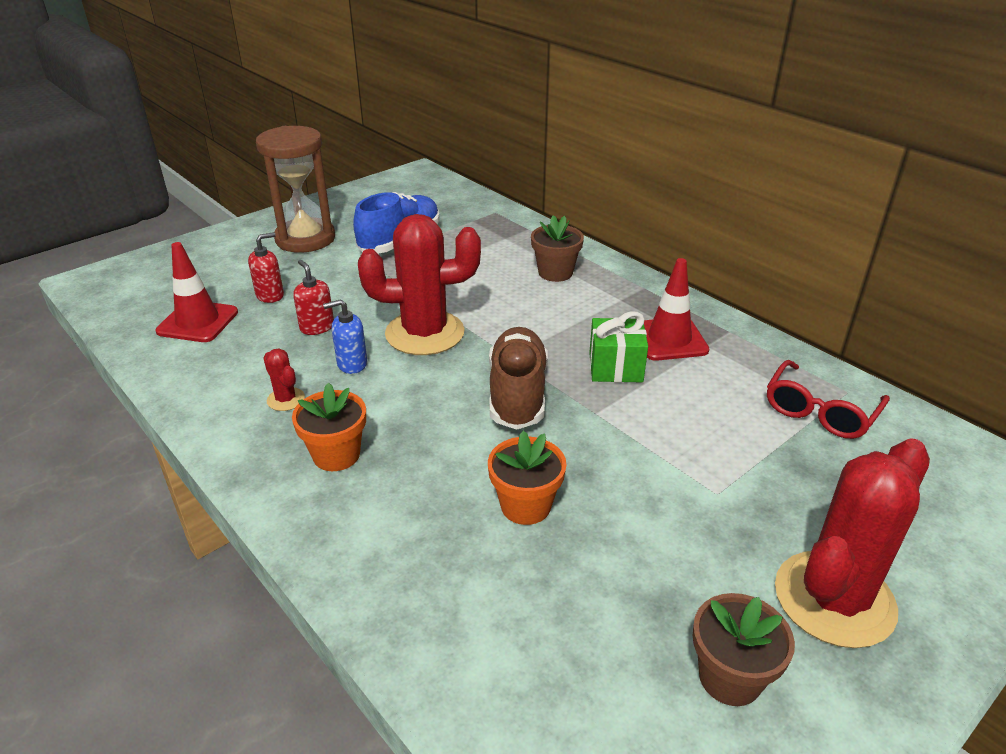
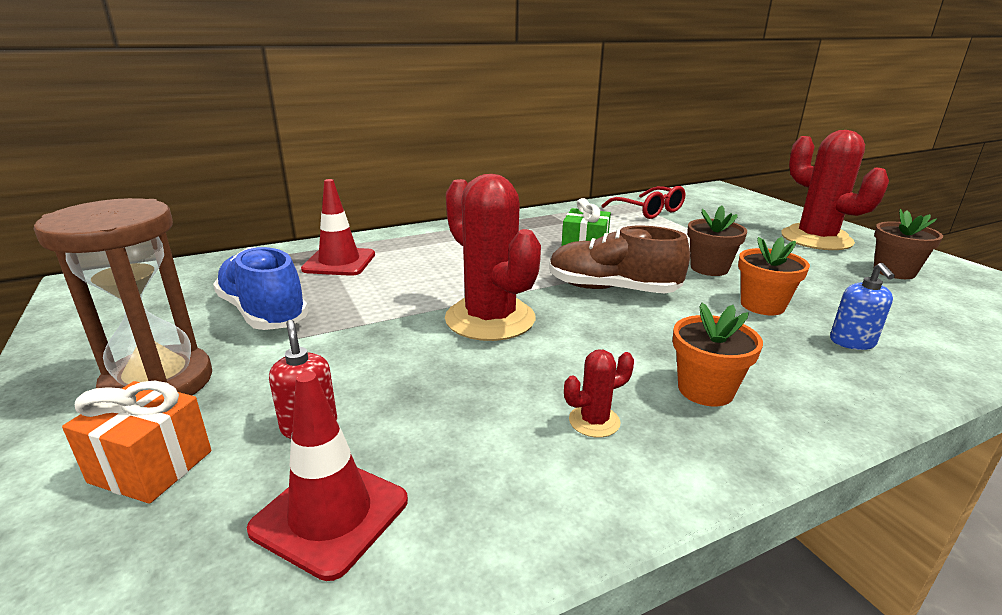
camera: 75 degrees left, 10 degrees down
(233, 264) = (151, 467): none -> orange gift
(317, 327) = (432, 387): red soap dispenser -> none
(352, 364) = (531, 367): blue soap dispenser -> blue soap dispenser (852, 342)
(425, 333) = (490, 319): red cactus -> red cactus turned 45 degrees counterclockwise
(555, 273) = (421, 249): brown flower pot -> brown flower pot (709, 268)
(669, 339) = (553, 230): red traffic cone -> red traffic cone (339, 262)

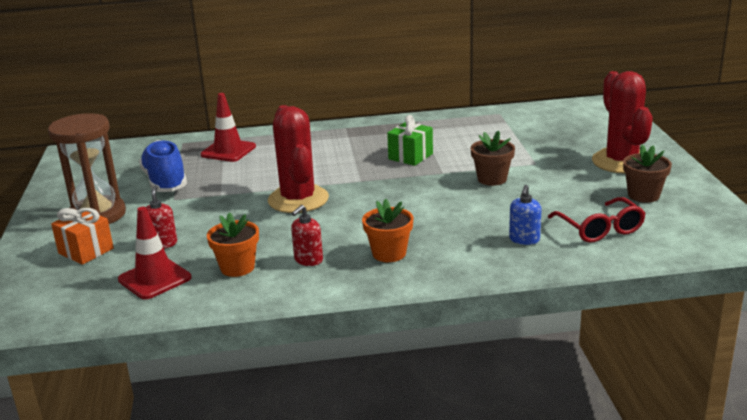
camera: 20 degrees right, 0 degrees up
(594, 421) = (308, 260): red cactus -> red soap dispenser
(612, 289) = (399, 188): brown shoe -> none
(649, 211) = (506, 123): red glasses -> red glasses (600, 229)
(762, 305) = (495, 210): orange flower pot -> orange flower pot (237, 267)

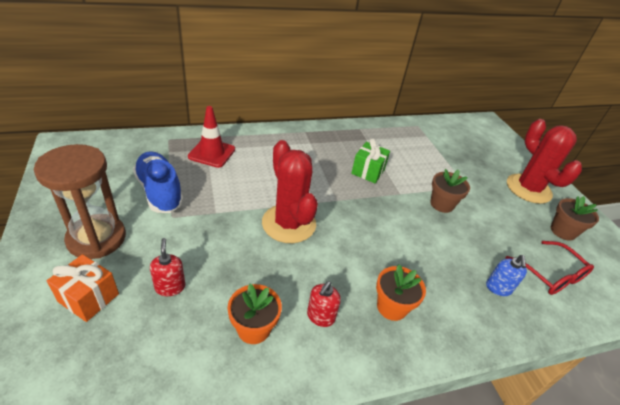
camera: 15 degrees left, 15 degrees up
(155, 279) = (170, 348): red traffic cone -> none

